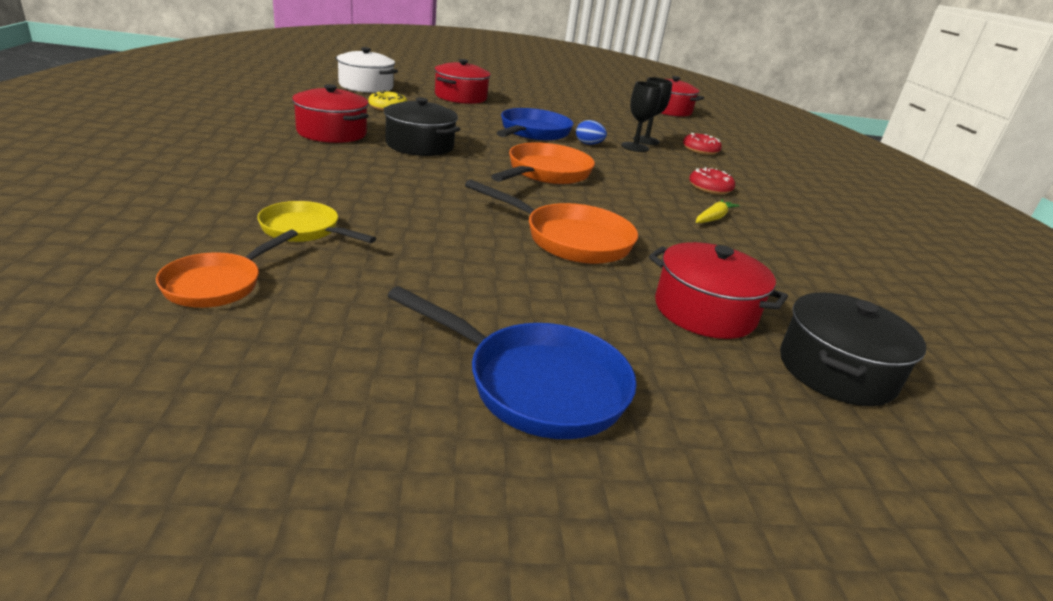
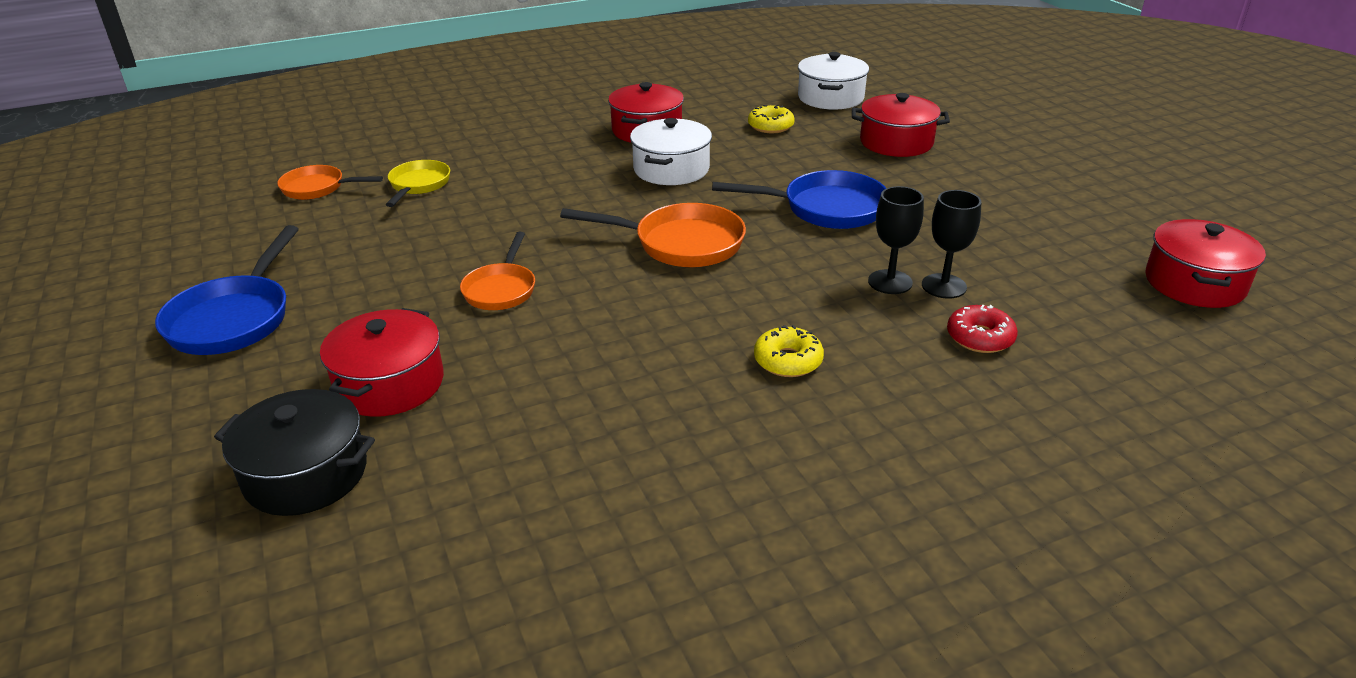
camera: 75 degrees right, 5 degrees up
(420, 145) = (671, 169): black pot -> white pot
(570, 239) = (501, 289): orange pan -> orange pan, size x0.64
(588, 144) = (842, 249): blue egg -> none
(710, 188) = (788, 361): red donut -> yellow donut
(713, 218) = (663, 372): yellow carrot -> none

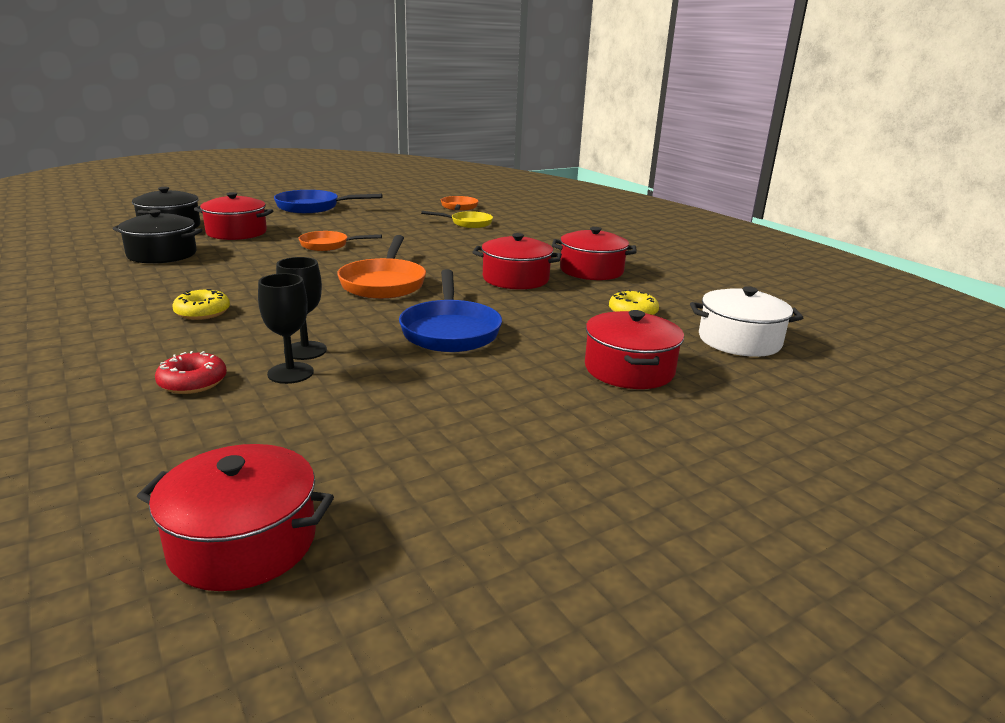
camera: 80 degrees right, 10 degrees down
(511, 445) = (162, 254): none -> black pot
(671, 169) = (515, 279): white pot -> red pot

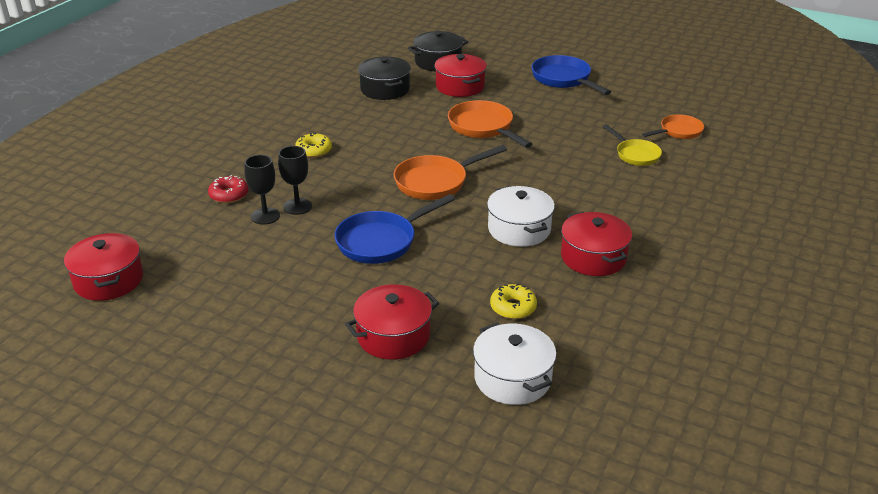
camera: 60 degrees right, 10 degrees up
(328, 245) = (483, 128): orange pan -> orange pan, size x1.56
(515, 279) = (519, 229): red pot -> white pot

